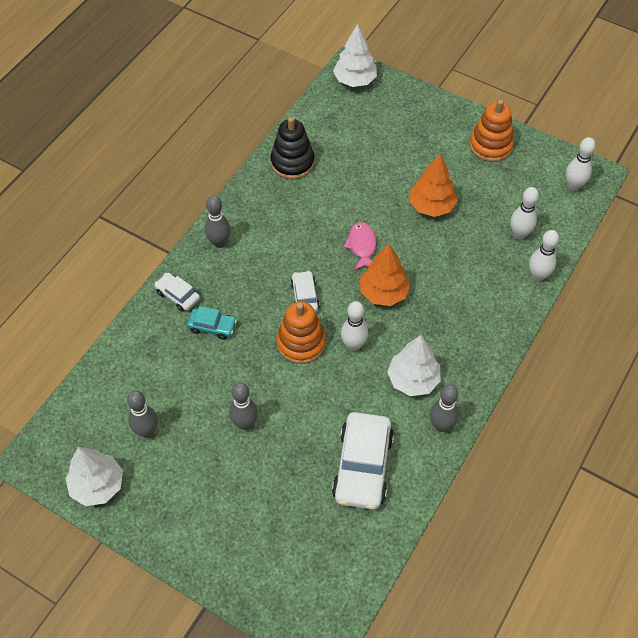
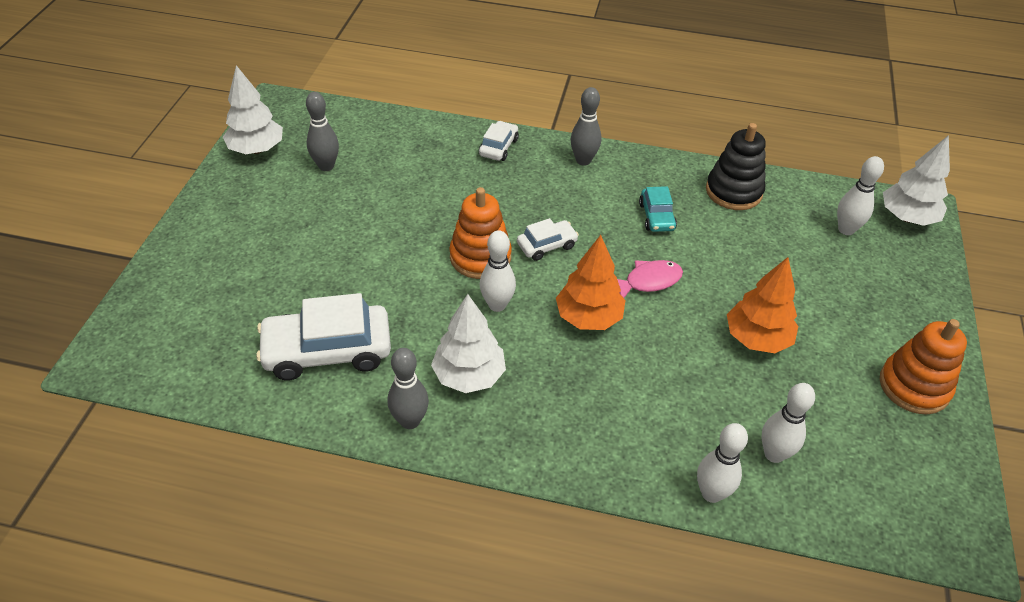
camera: 70 degrees right, 10 degrees down
(212, 327) = (470, 181): turquoise car -> turquoise car (656, 216)
(245, 423) = (357, 235): grey bowling pin -> none
(573, 186) = (918, 514): white bowling pin -> white bowling pin (846, 229)

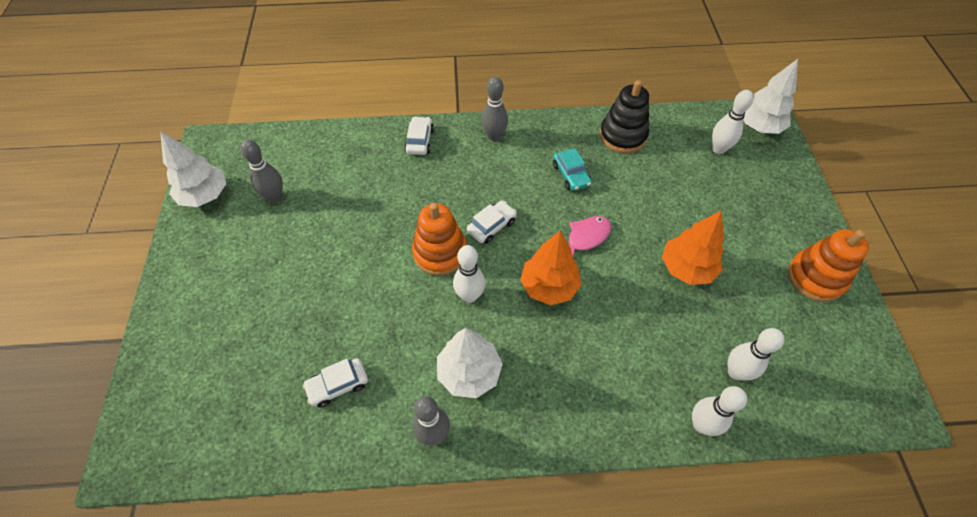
camera: 15 degrees left, 10 degrees up
(327, 351) = (338, 385): white car -> white car, size x0.52

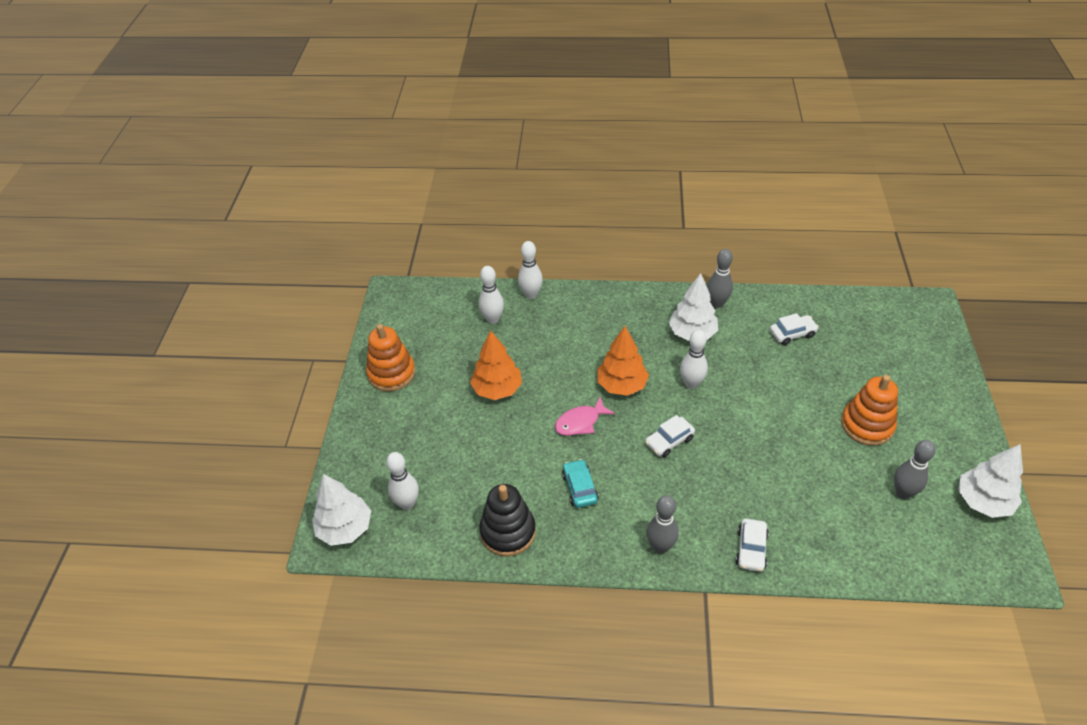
camera: 170 degrees left, 10 degrees down
(440, 252) = (719, 421): orange stacking toy -> orange stacking toy (867, 425)

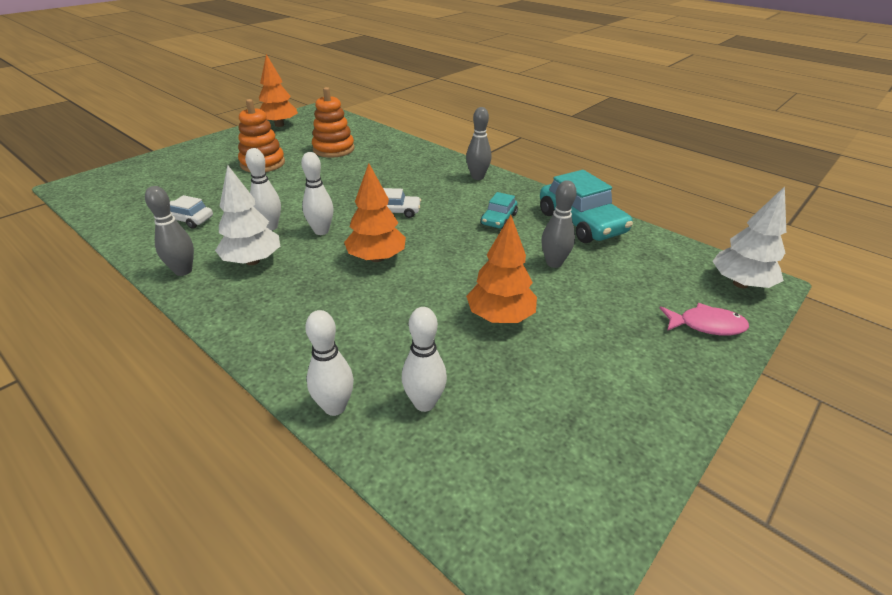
camera: 145 degrees left, 10 degrees down
(391, 373) = (627, 409): orange stacking toy -> orange stacking toy (333, 149)
(407, 503) = (665, 273): white bowling pin -> white bowling pin (270, 227)
(508, 532) = (581, 223): black stacking toy -> turquoise car
(580, 422) = (448, 252): pink fish -> pink fish (706, 325)
(751, 549) = (425, 157): white car -> none
(903, 493) = (307, 140): grey bowling pin -> grey bowling pin (554, 263)
(983, 502) = (279, 125): white tree -> orange tree

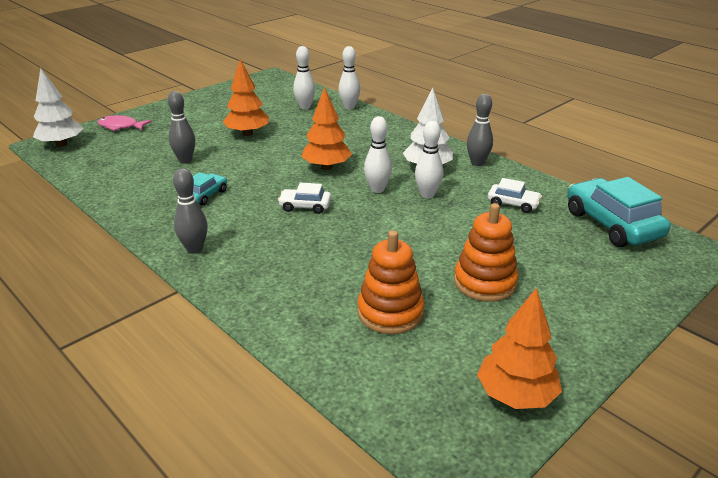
camera: 175 degrees left, 5 degrees down
(581, 223) = (127, 190): turquoise car -> turquoise car (612, 224)

